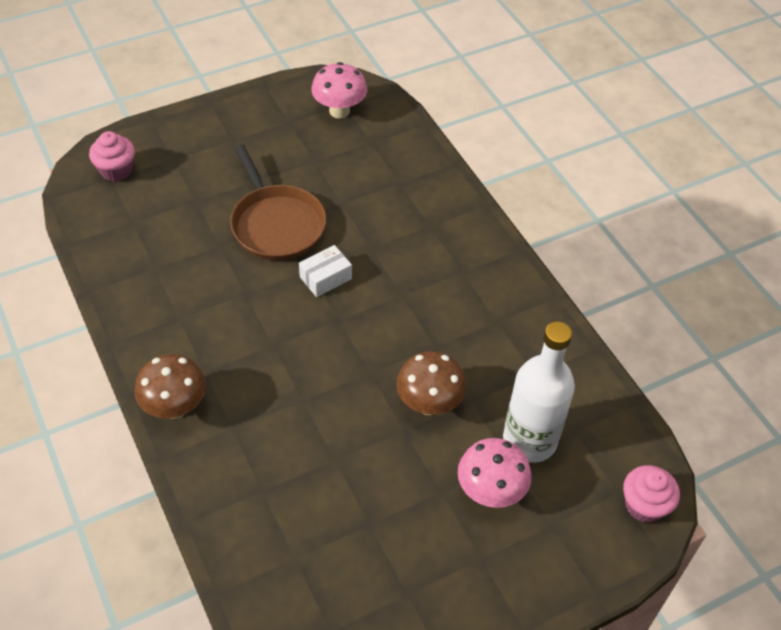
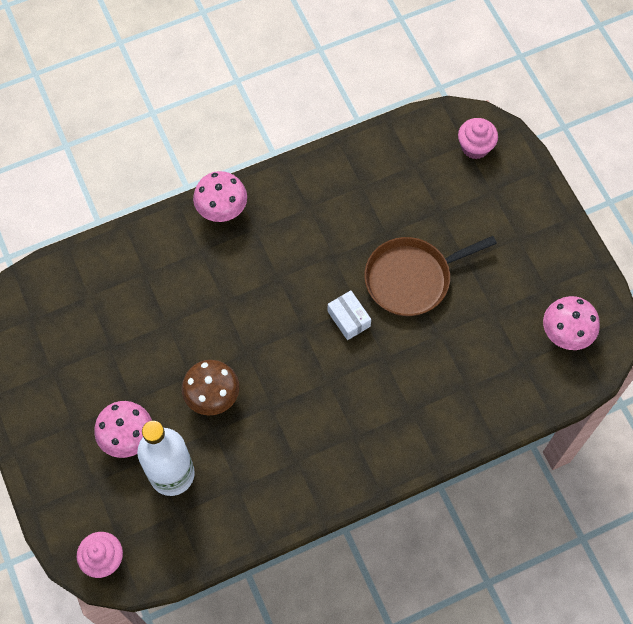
camera: 95 degrees right, 15 degrees up
(175, 407) = (222, 210): brown mushroom -> pink mushroom

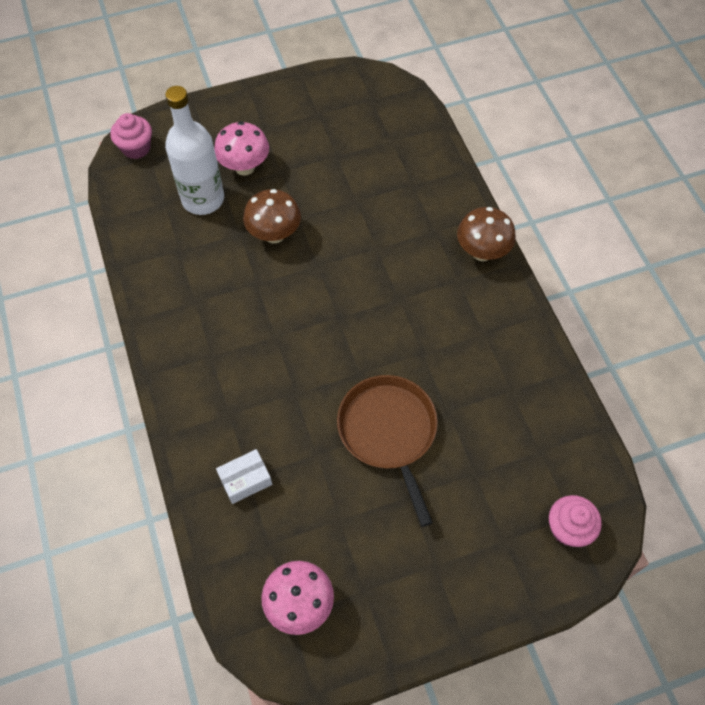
camera: 95 degrees right, 5 degrees down
(222, 210) = (482, 252): pink mushroom -> brown mushroom
(349, 319) = (345, 362): white box -> white box (245, 480)

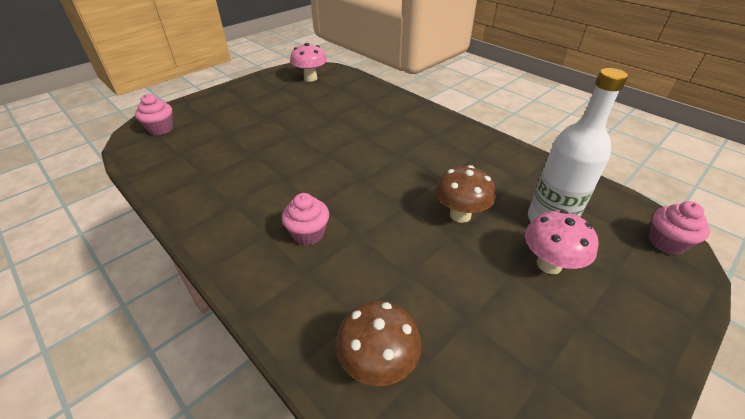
camera: 155 degrees right, 20 degrees down
(245, 480) = (366, 100): white box -> none
(389, 432) = (291, 135): brown pan -> none
(420, 267) = (308, 234): none -> pink cupcake
(482, 252) = (246, 269): brown mushroom -> brown mushroom (378, 363)

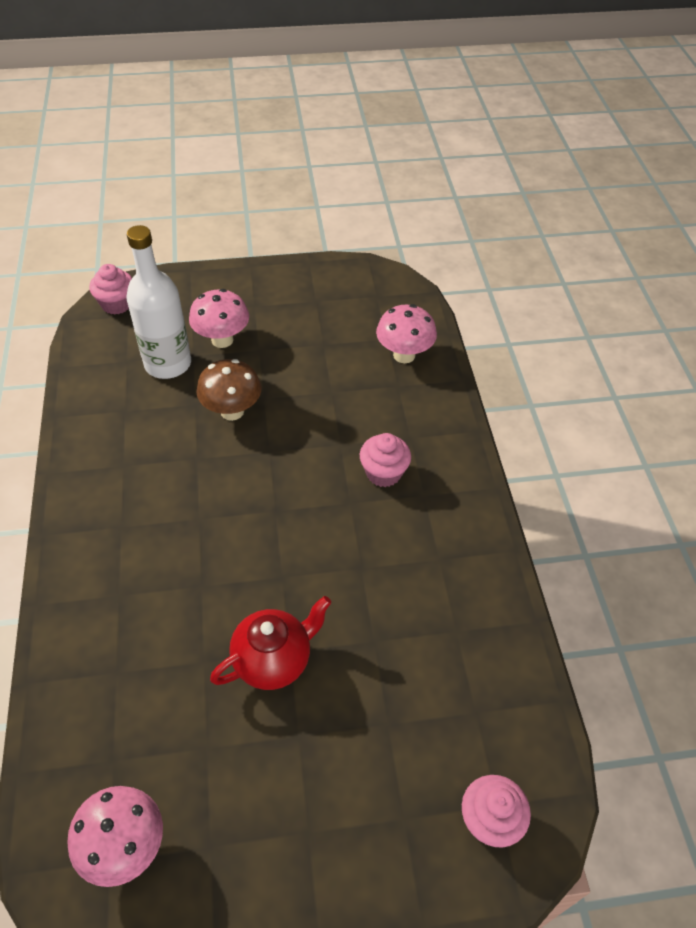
camera: 145 degrees left, 10 degrees up
(300, 129) = (273, 660): none -> red teapot
(378, 363) = (404, 355): brown mushroom -> pink mushroom

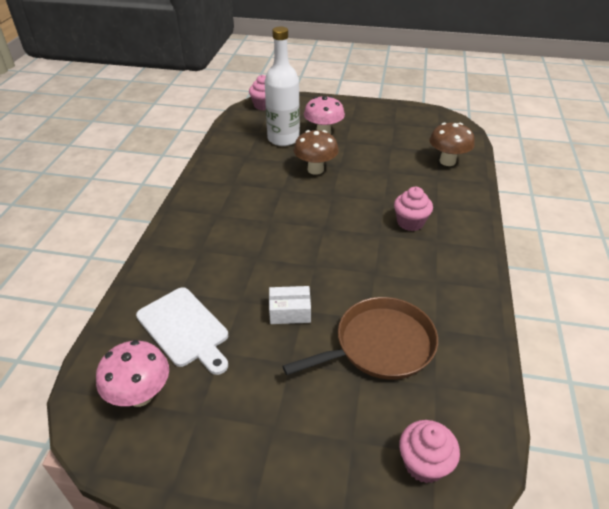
camera: 20 degrees right, 10 degrees down
(145, 729) = (184, 329): none -> white cutting board
(273, 660) = (290, 312): red teapot -> white box
(398, 676) = (380, 345): none -> brown pan
(404, 355) = (447, 161): pink mushroom -> brown mushroom

